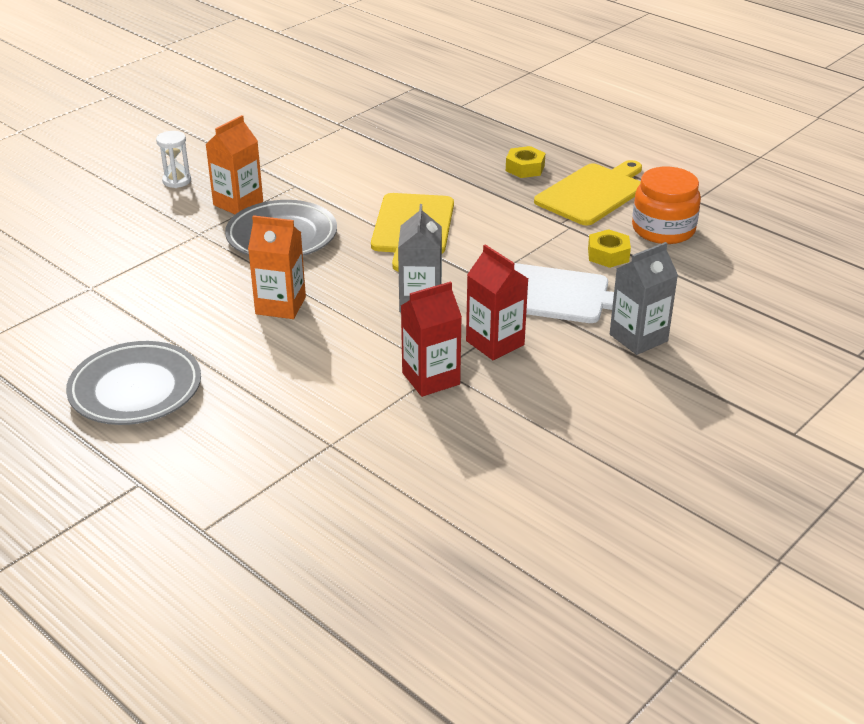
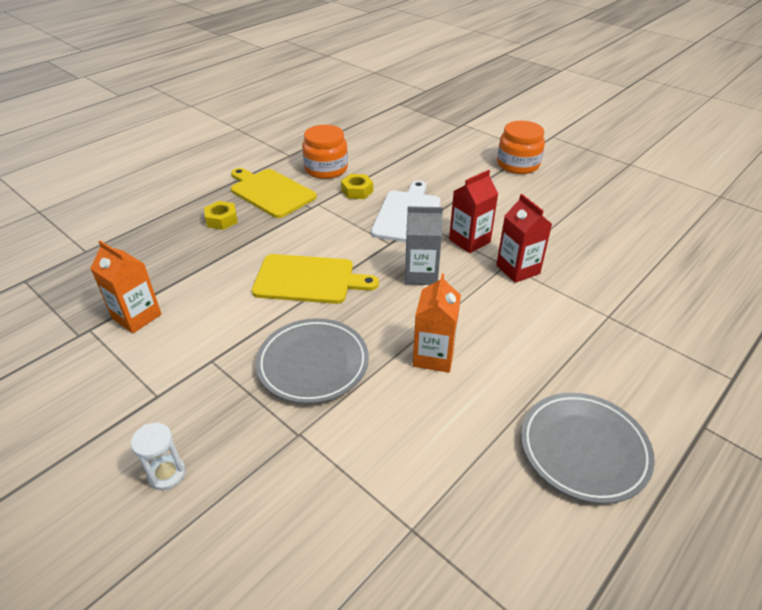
camera: 90 degrees left, 5 degrees up
(238, 203) = (238, 406): orange carton -> orange carton (137, 316)
(638, 338) = (454, 187): grey carton -> none
(731, 410) = (518, 164): none -> orange jar

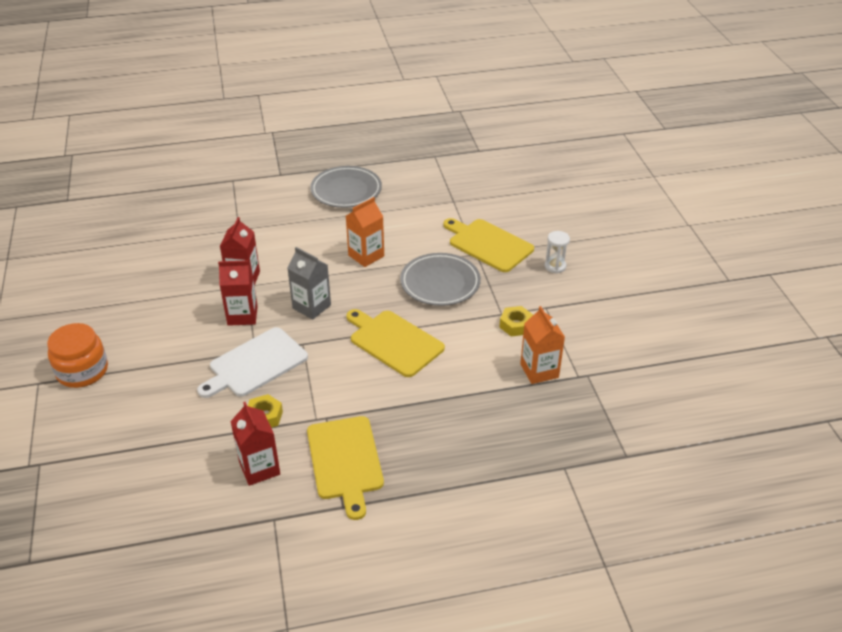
camera: 145 degrees left, 0 degrees up
(222, 220) = (419, 444): yellow nut -> yellow nut (515, 325)
(292, 462) = (488, 244): none -> yellow cutting board
(326, 169) = (259, 468): orange jar -> red carton

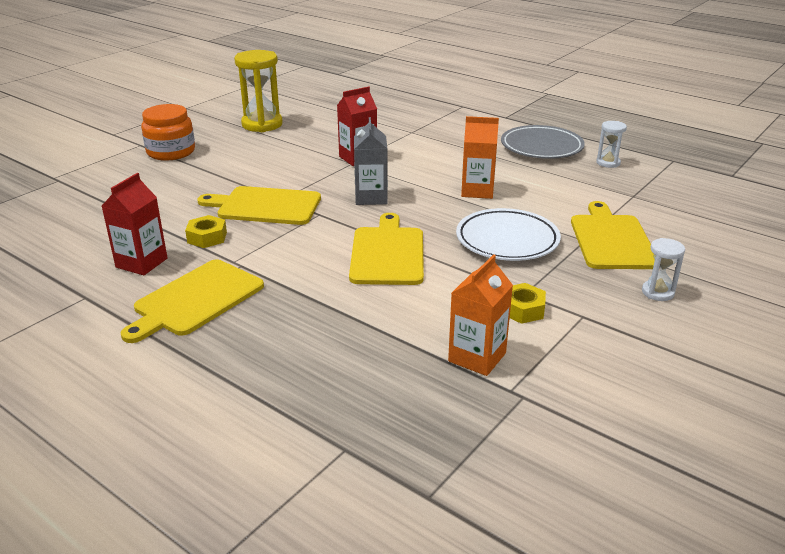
camera: 50 degrees right, 10 degrees down
(106, 294) = (262, 124): none -> yellow hourglass
(242, 315) = (314, 176): red carton -> none
(255, 364) = (265, 206): white cutting board -> yellow cutting board
(403, 181) = (608, 163): none -> white hourglass
(440, 283) = (507, 240): grey plate -> white plate

